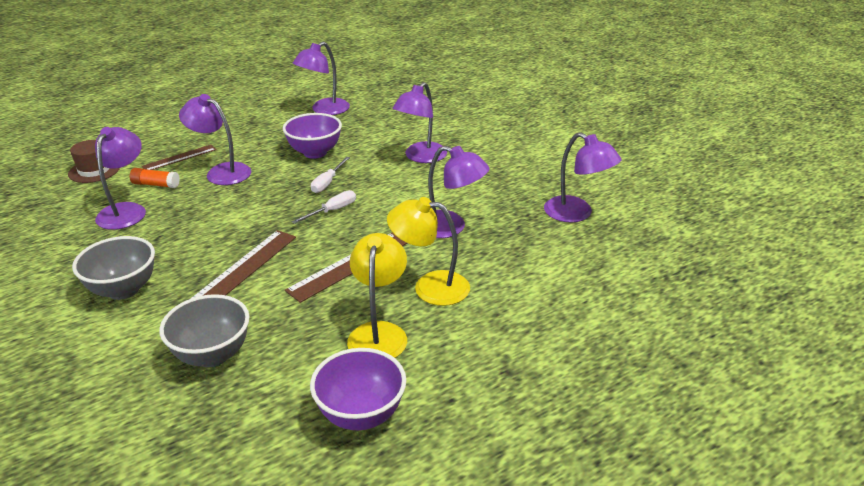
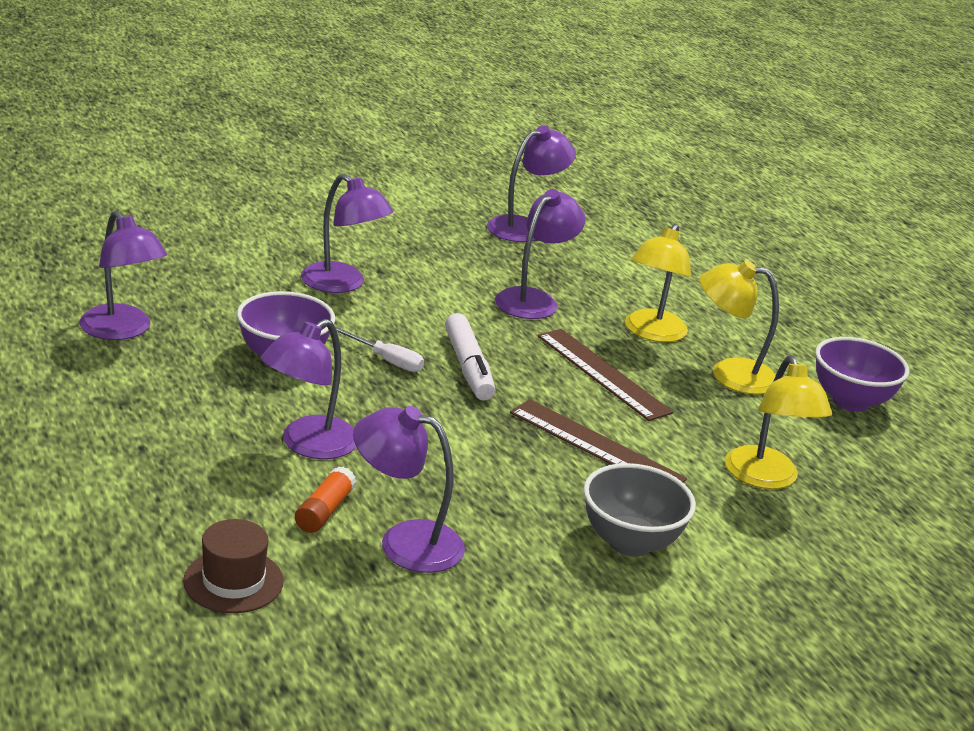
camera: 85 degrees left, 5 degrees down
(179, 158) = (231, 484): brown ruler -> none
(212, 355) = (766, 478): grey bowl -> yellow lamp
(332, 211) = (468, 367): white screwdriver -> white marker

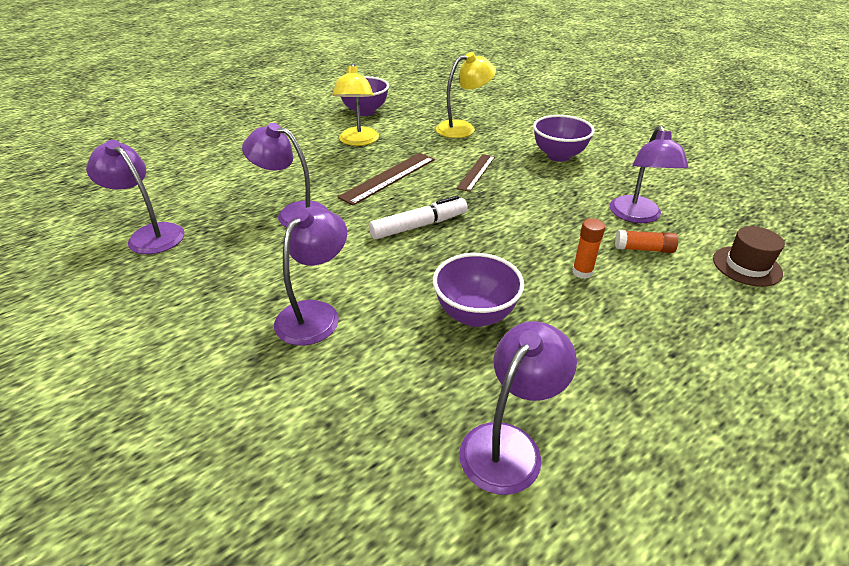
camera: 100 degrees left, 10 degrees up
(308, 445) = (582, 272): purple lamp -> orange glue stick
(386, 360) = (437, 262): white screwdriver -> none
(596, 445) = (476, 172): brown ruler -> brown ruler, size x0.66
(629, 542) = (558, 156): grey bowl -> purple bowl
(651, 333) = (320, 167): yellow lamp -> none

